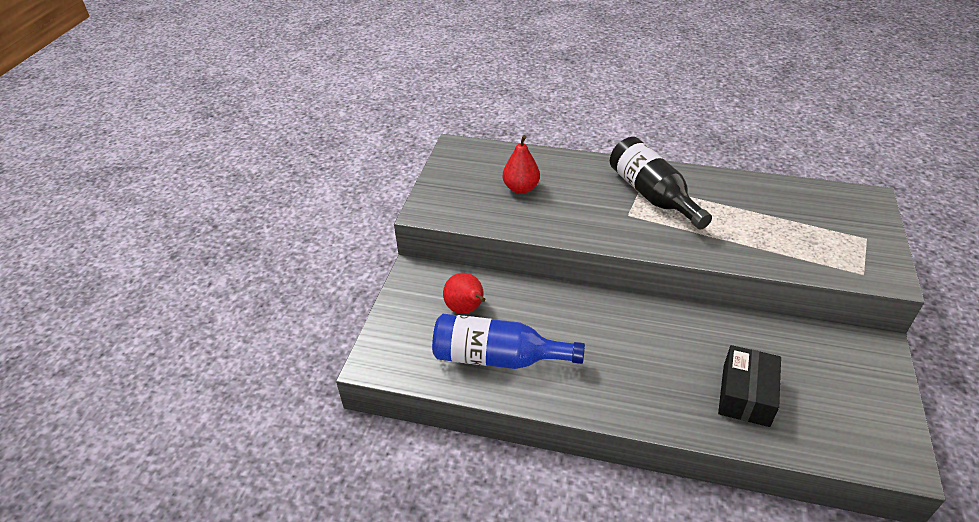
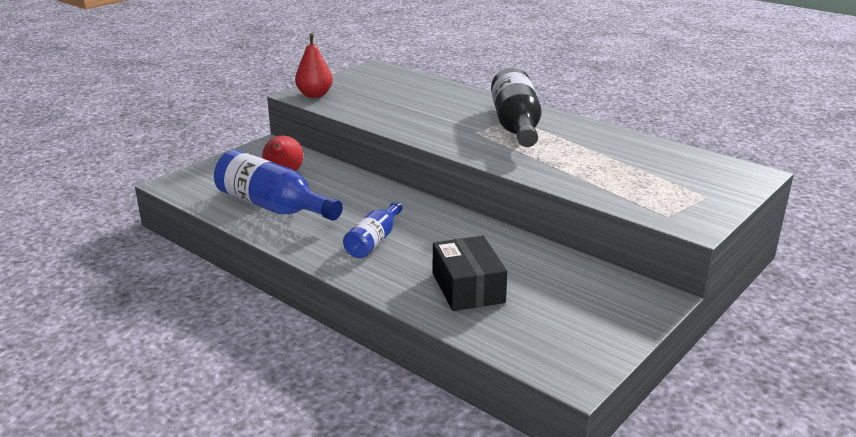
camera: 25 degrees right, 15 degrees down
(521, 188) = (399, 99): red pear -> red pear (314, 95)
(624, 368) = (374, 241): none -> blue bottle
(746, 395) = (468, 287): black box -> black box turned 60 degrees counterclockwise

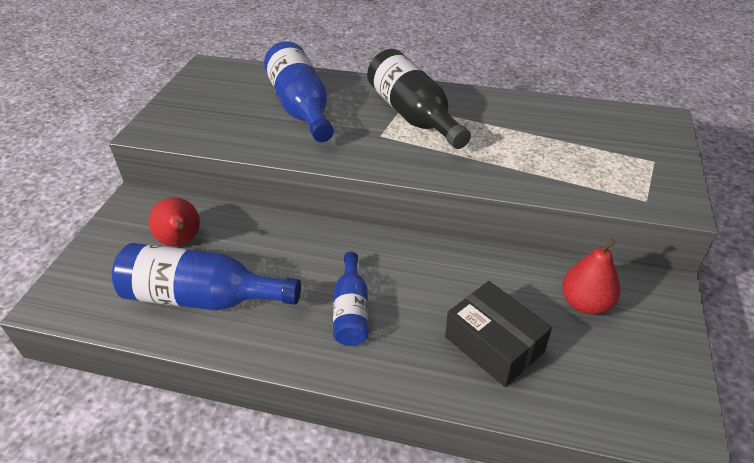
camera: 25 degrees left, 15 degrees up
(314, 95) = (166, 126): red pear -> red pear (585, 303)
(427, 104) = (301, 107): none -> blue bottle

